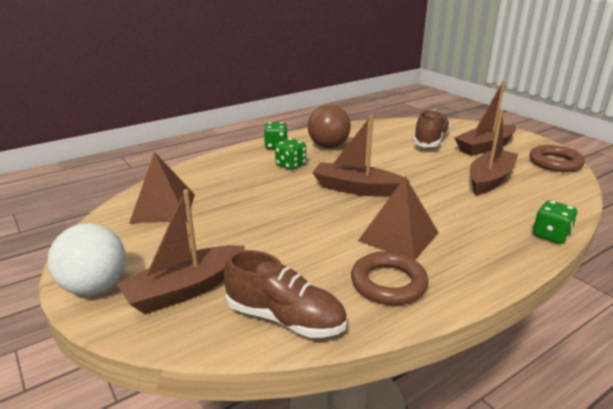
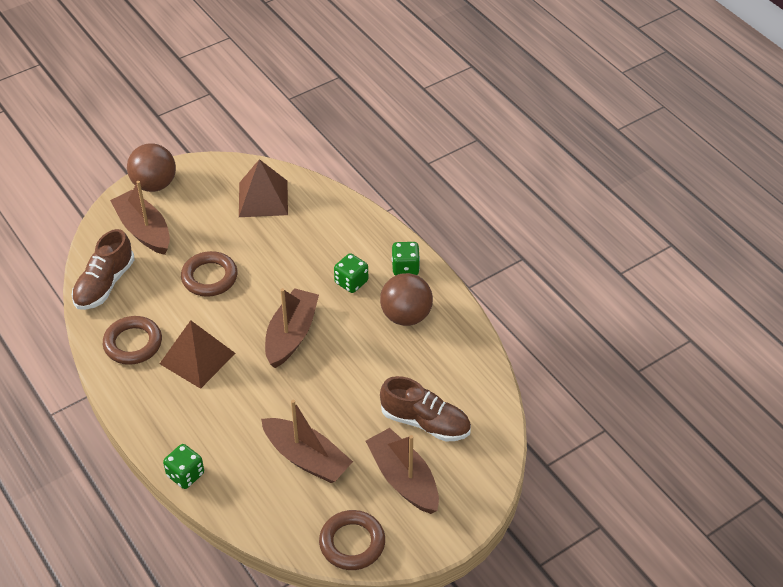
camera: 90 degrees right, 20 degrees up
(95, 287) = (154, 184): white ball -> brown ball
(279, 235) = (209, 277): none -> brown ring

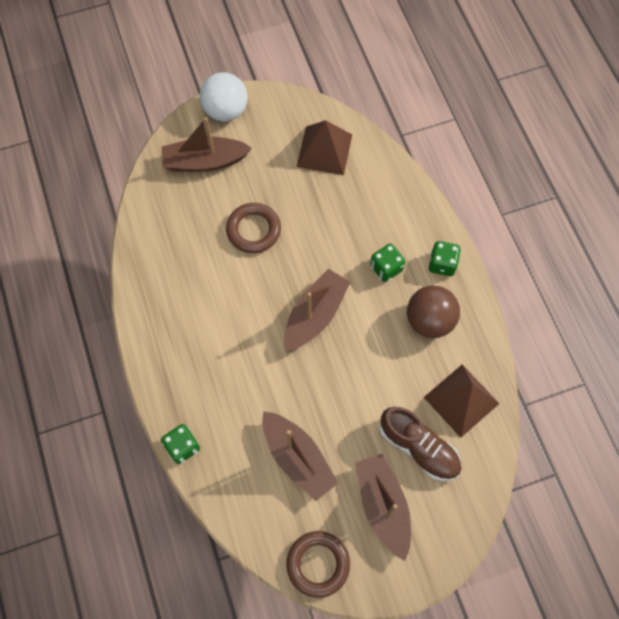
camera: 15 degrees right, 20 degrees up
(104, 284) = (155, 214): brown shoe -> none
(133, 343) = (167, 288): brown ring -> none
(144, 230) = (205, 161): brown boat -> brown boat turned 75 degrees counterclockwise
(154, 184) = (226, 110): brown ball -> white ball
(197, 358) = (222, 319): brown pyramid -> brown pyramid (461, 400)

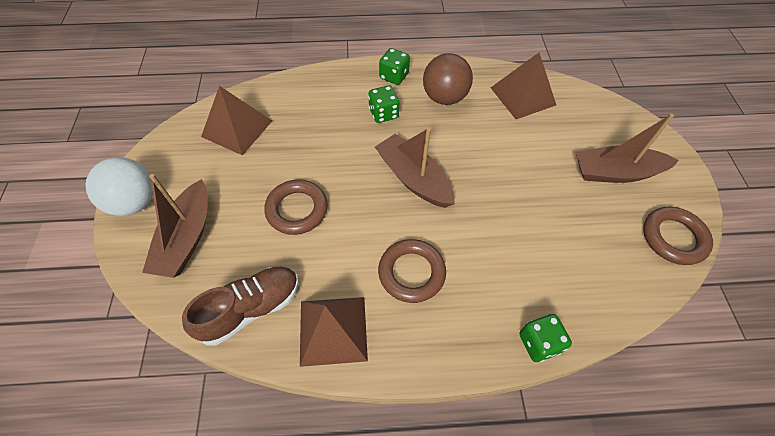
camera: 75 degrees left, 10 degrees down
(156, 291) = (333, 330): none -> brown pyramid
(219, 336) = (411, 273): none -> brown ring
(297, 458) = (563, 230): brown boat -> none
(419, 447) = (562, 134): brown shoe -> brown shoe (251, 308)

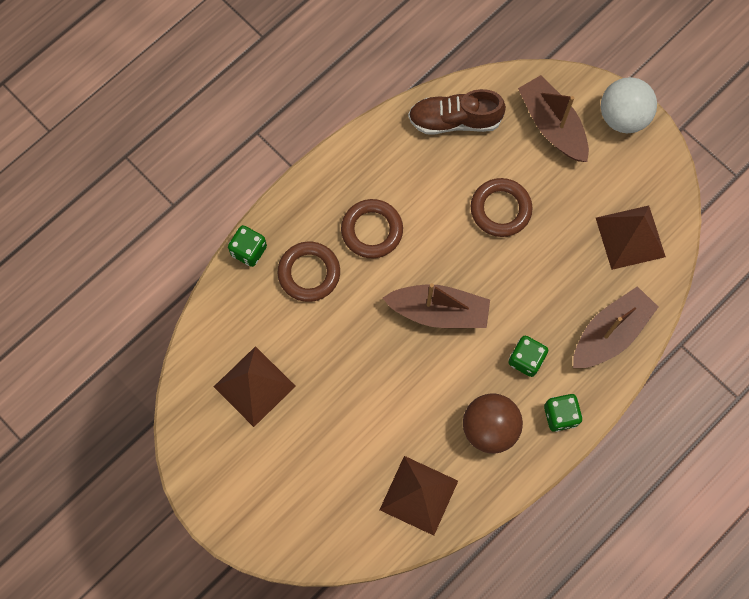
camera: 140 degrees right, 15 degrees up
(251, 308) = (454, 120): brown shoe -> brown shoe turned 75 degrees clockwise
(333, 330) = (389, 151): brown pyramid -> brown pyramid (254, 386)
(615, 172) = (276, 461): brown boat -> brown boat (610, 333)
(673, 238) = (195, 424): brown ring -> brown ring (309, 273)

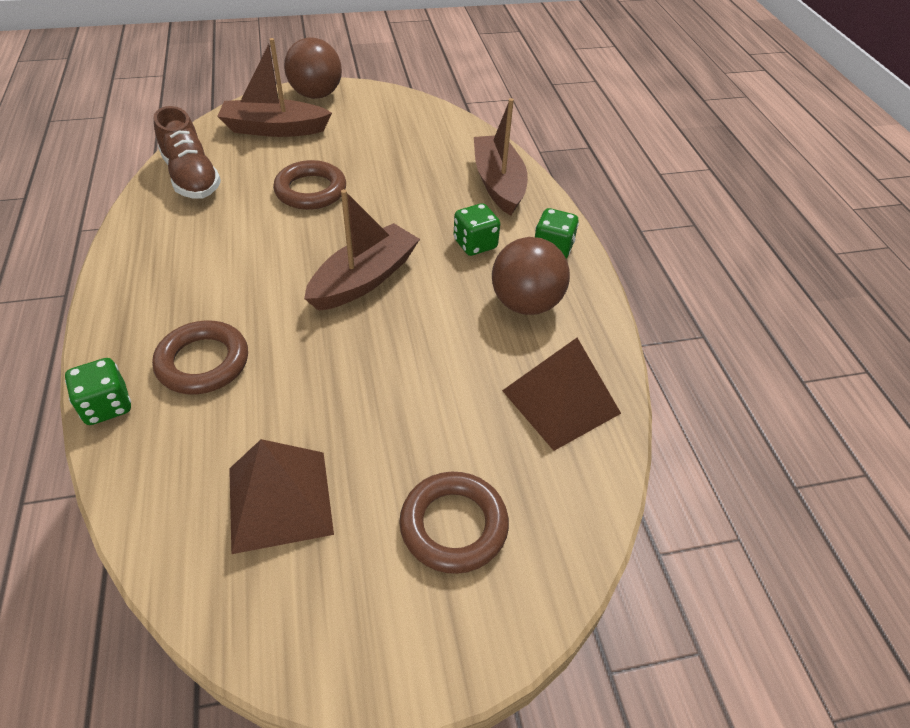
camera: 60 degrees left, 25 degrees down
(372, 230) = (221, 285): brown ring -> brown ring (453, 525)
(454, 120) = (191, 177): brown shoe -> brown shoe turned 60 degrees counterclockwise
(623, 117) = (316, 95): white ball -> brown ball
(630, 237) = (422, 136): brown pyramid -> none

